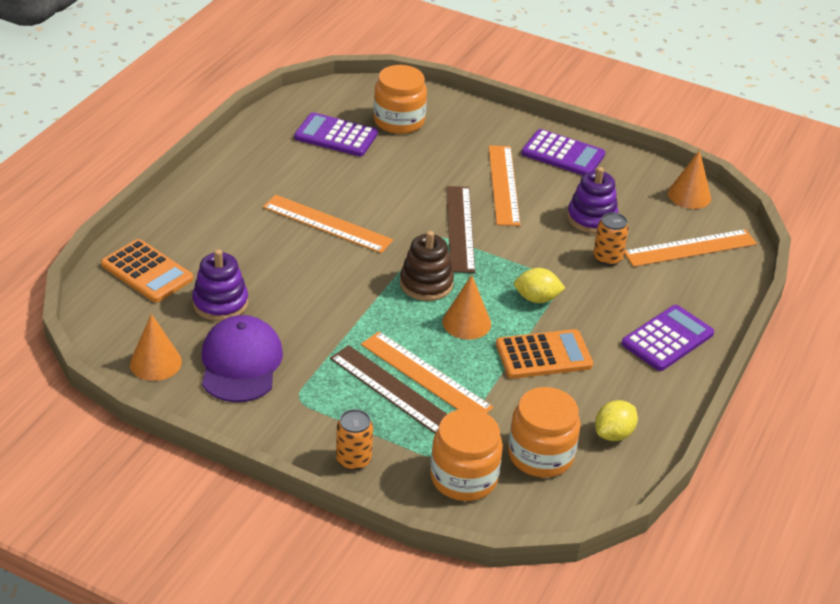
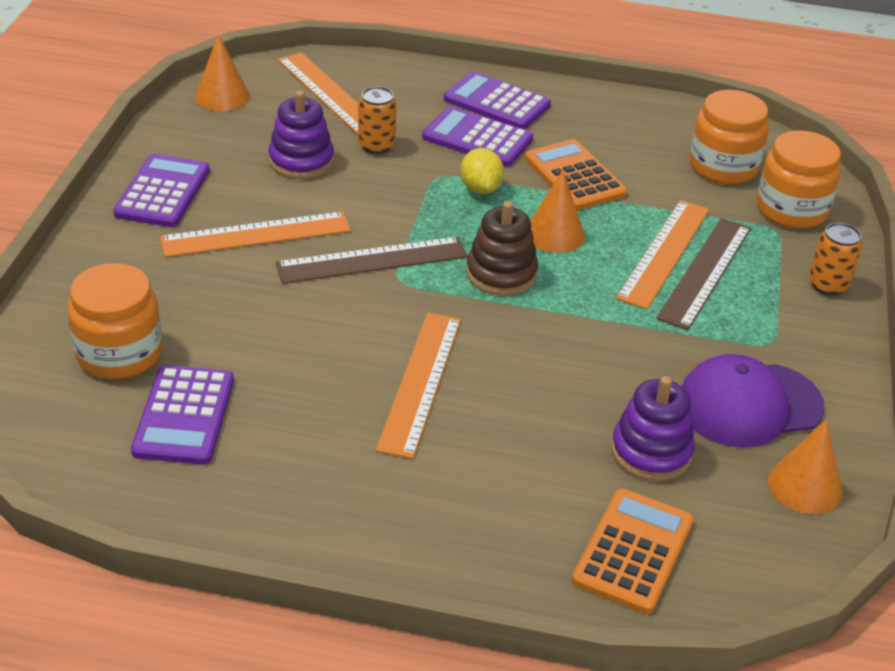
camera: 105 degrees left, 0 degrees up
(610, 314) = (477, 138): none -> purple calculator
(613, 434) = (661, 127): yellow lemon -> none

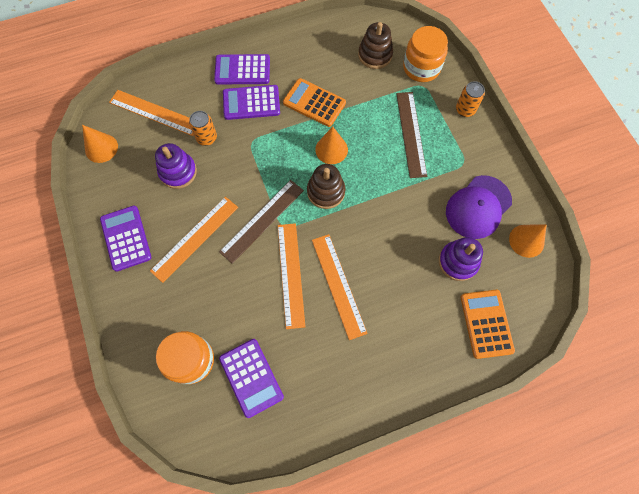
camera: 30 degrees left, 30 degrees up
(480, 188) = (277, 138): yellow lemon -> none
(664, 253) = (386, 132): orange ruler -> orange ruler (290, 274)
(723, 166) = (375, 55): orange jar -> brown stacking toy

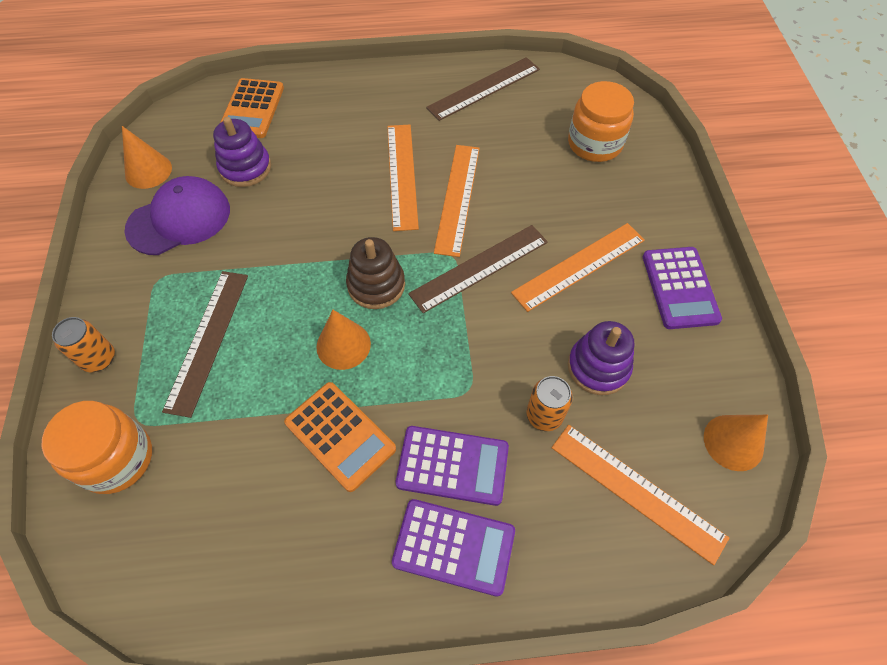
camera: 165 degrees left, 10 degrees down
(251, 377) = (528, 117): purple calculator -> none
(297, 405) = (484, 88): none -> brown ruler
(375, 55) = (184, 511): brown stacking toy -> none

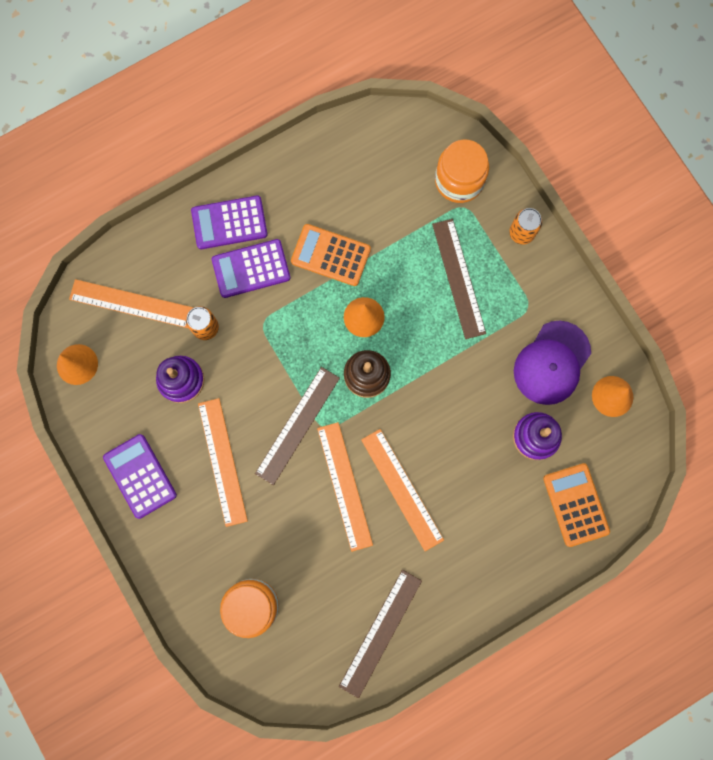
camera: 155 degrees right, 20 degrees up
(579, 266) = (222, 461): orange ruler -> orange ruler turned 45 degrees counterclockwise

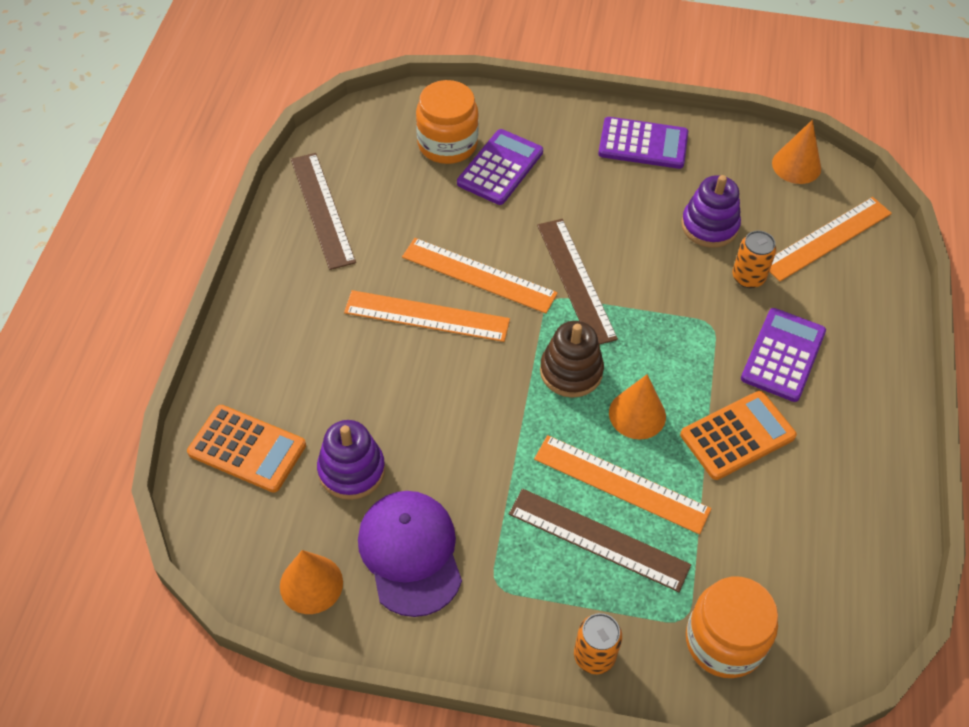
camera: 130 degrees right, 25 degrees down
(222, 461) = (598, 205): orange ruler -> orange ruler (621, 484)
(229, 222) = (855, 372): purple calculator -> purple calculator (500, 168)

